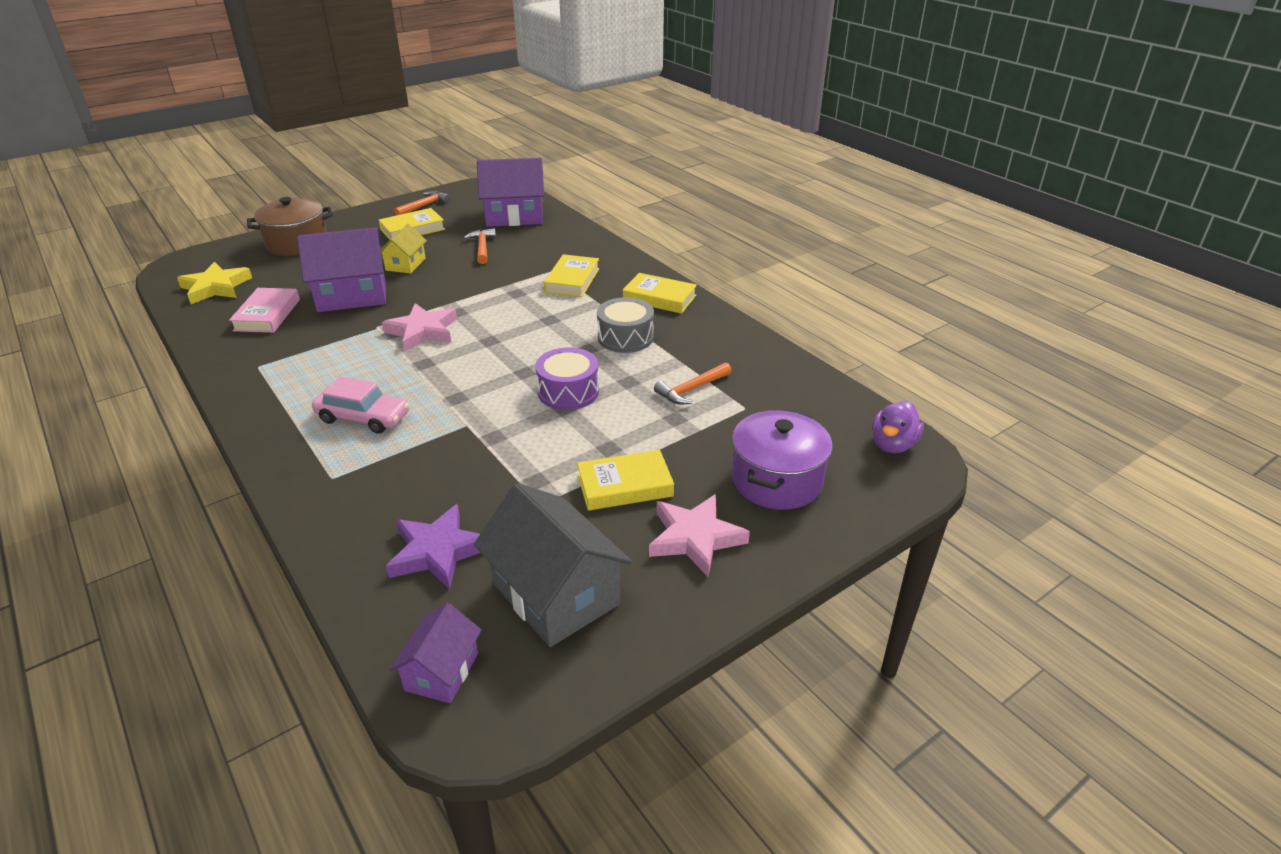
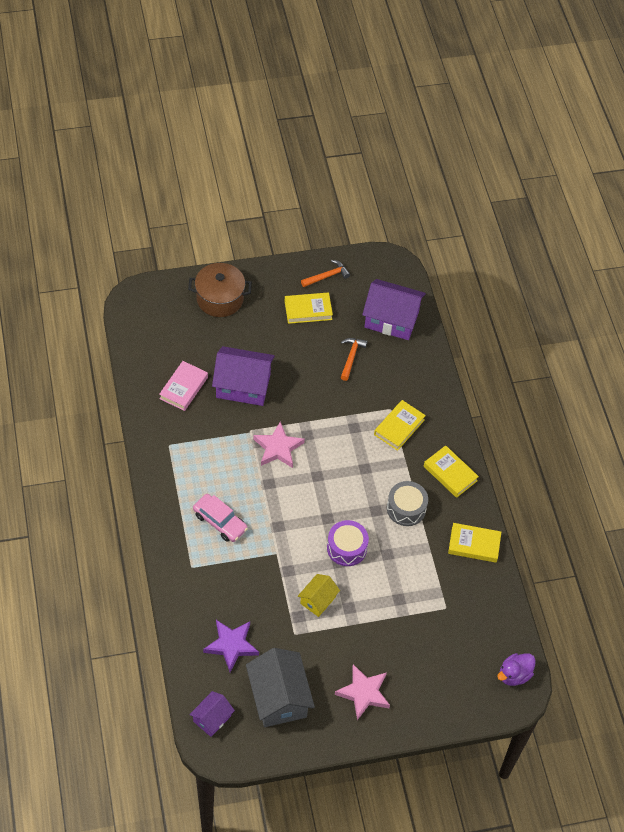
camera: 20 degrees right, 20 degrees up
(216, 287) = (155, 339): yellow star -> none
(405, 264) = (289, 359): yellow house -> yellow house (318, 600)
(625, 486) = (345, 640): yellow book -> yellow book (474, 545)
(691, 389) = (422, 577): orange hammer -> none
(776, 480) = (430, 672): purple pot -> none

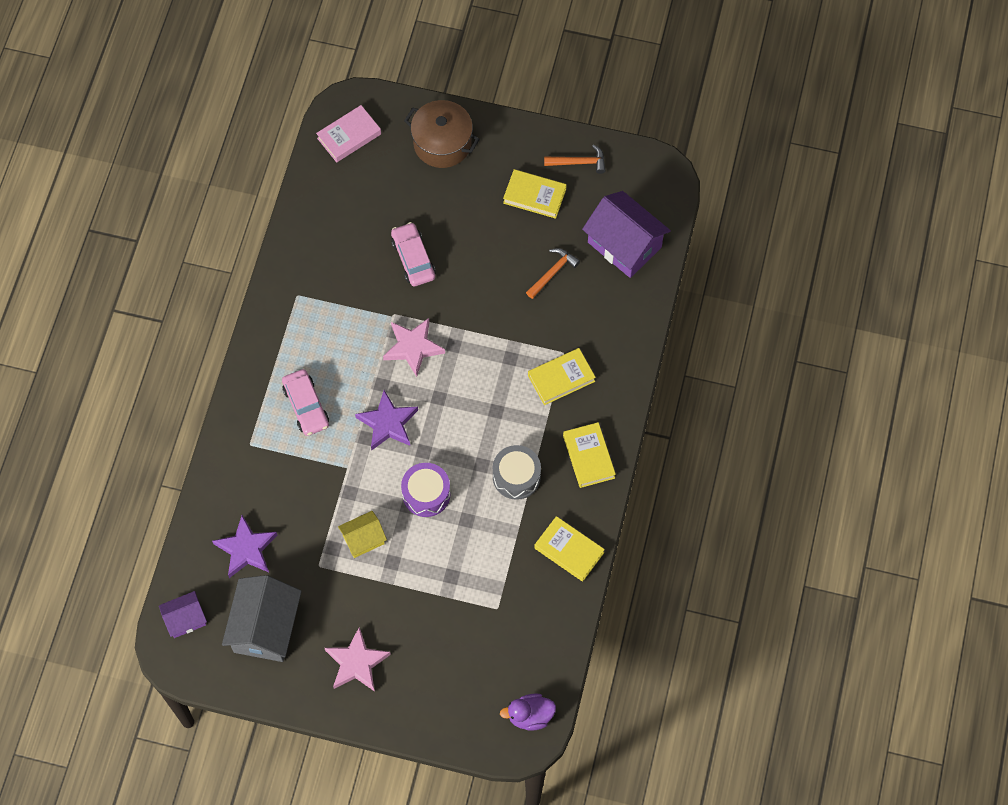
camera: 30 degrees right, 10 degrees up
(184, 388) = (347, 235): pink book -> pink book (349, 136)
(243, 386) = (413, 258): purple house -> pink car
(289, 509) = (388, 423): none -> purple star

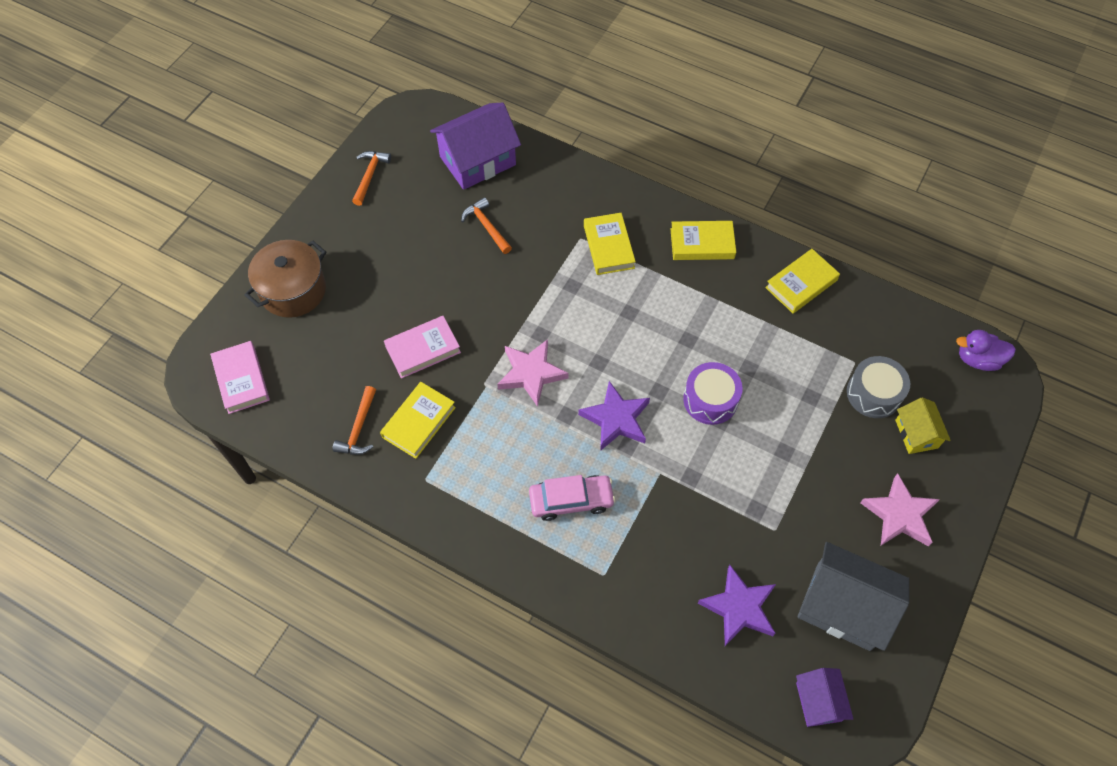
camera: 75 degrees left, 5 degrees down
(329, 234) = (359, 428): none -> orange hammer
(363, 539) = (751, 475): yellow house -> yellow house (916, 434)
(413, 258) = (423, 349): pink car -> pink book
(516, 476) = (709, 311): grey drum -> grey drum (873, 393)
(530, 716) = (978, 359): purple duck -> purple duck turned 90 degrees clockwise
(534, 196) = (392, 222): yellow book -> yellow book (418, 422)

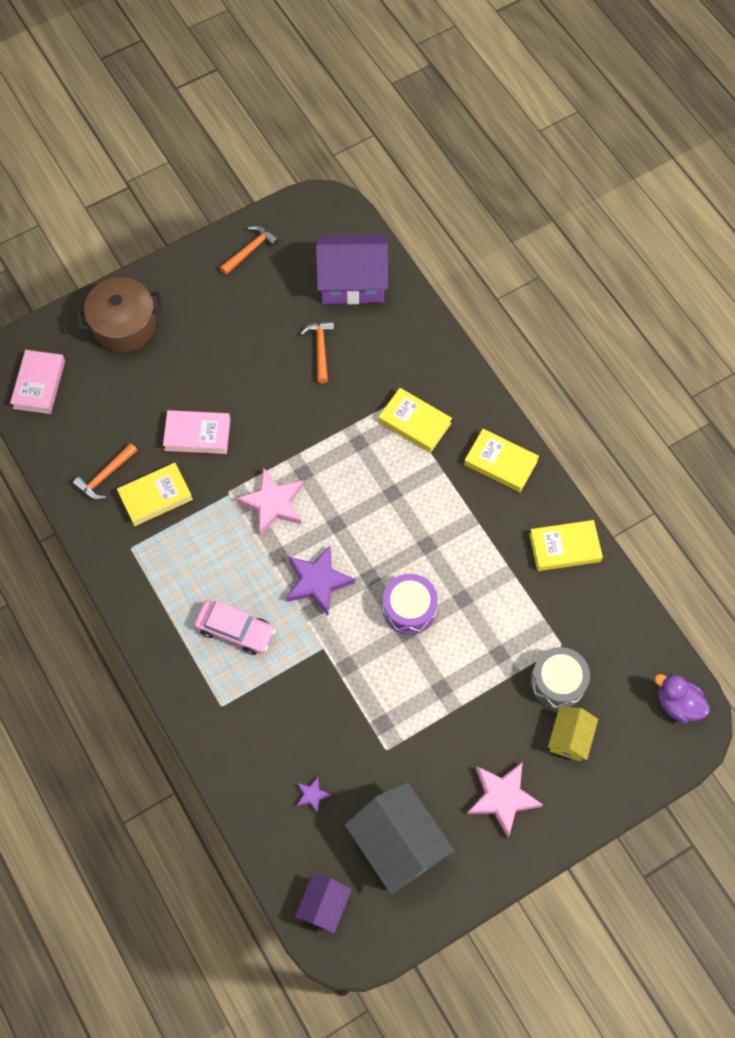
camera: 30 degrees right, 5 degrees up
(608, 247) = (414, 423): yellow book -> yellow book turned 75 degrees counterclockwise
(739, 607) = (312, 795): purple star -> purple star, size x0.48

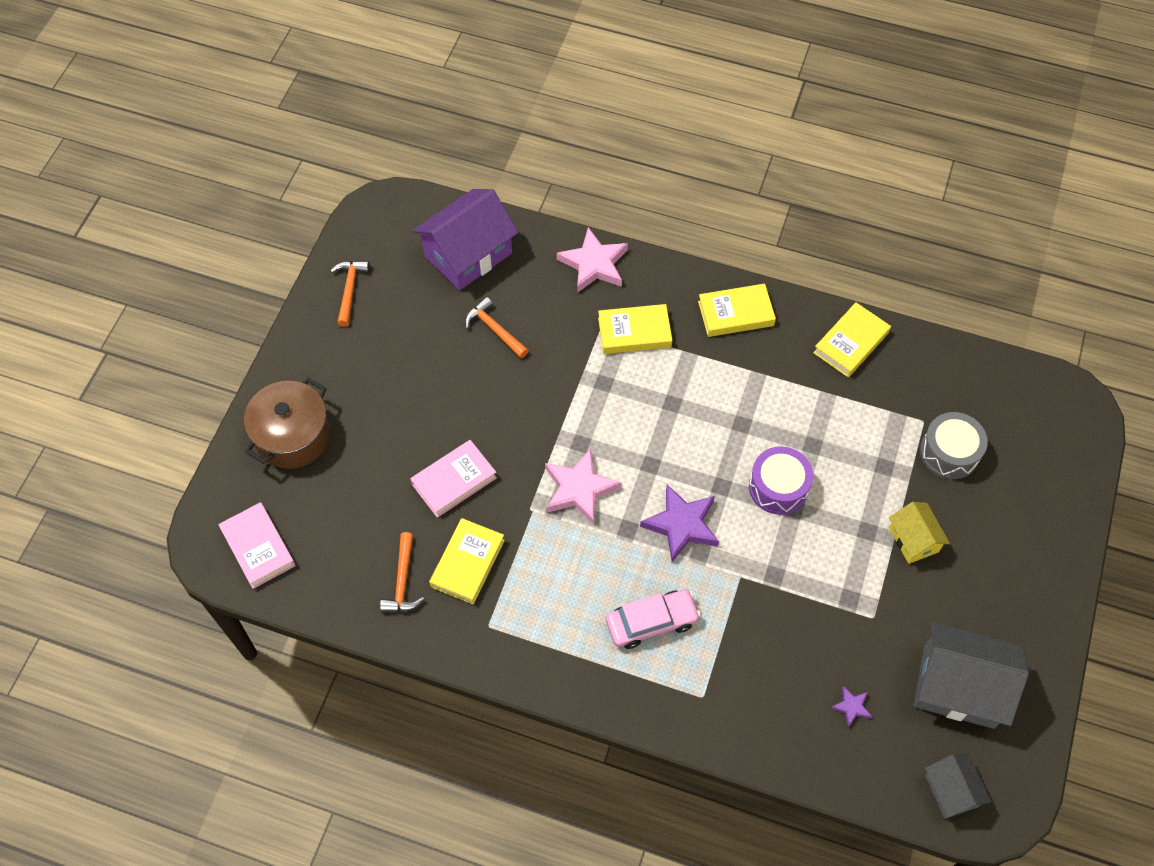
camera: 40 degrees left, 5 degrees down
(324, 905) = (951, 791): purple house -> grey house
(502, 798) = (999, 579): pink star -> pink star (594, 264)
(570, 738) = (1001, 489): yellow house -> yellow house (913, 540)
(677, 704) = (1051, 398): purple duck -> none

